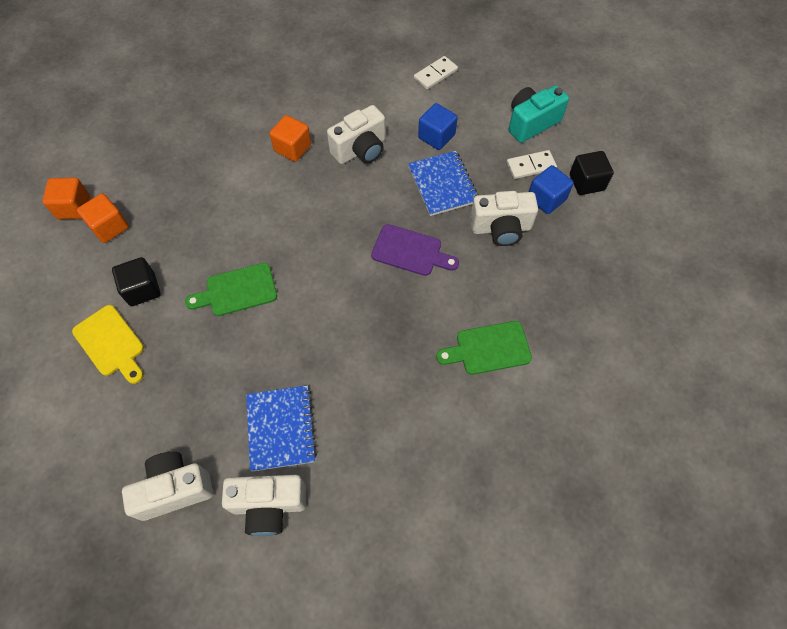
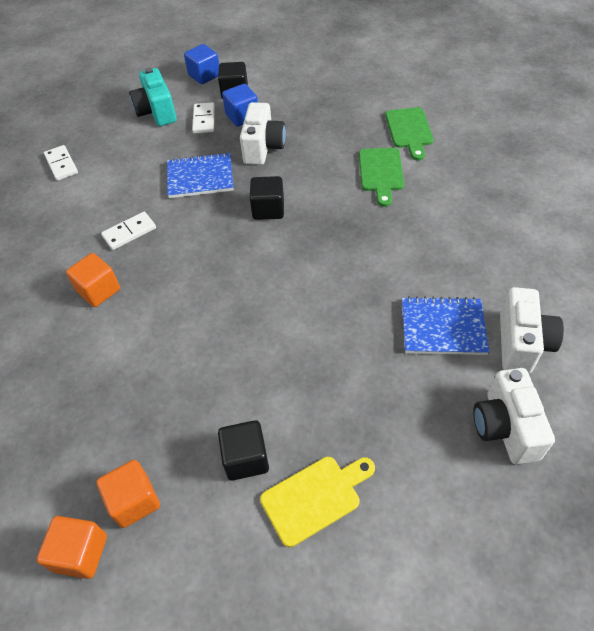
camera: 75 degrees left, 10 degrees down
(237, 291) = (274, 356): green cutting board -> green cutting board (409, 130)
(360, 150) = (129, 232): white camera -> white domino
(410, 251) = (268, 209): purple cutting board -> black cube
(436, 136) = (141, 174): blue cube -> blue cube (204, 75)

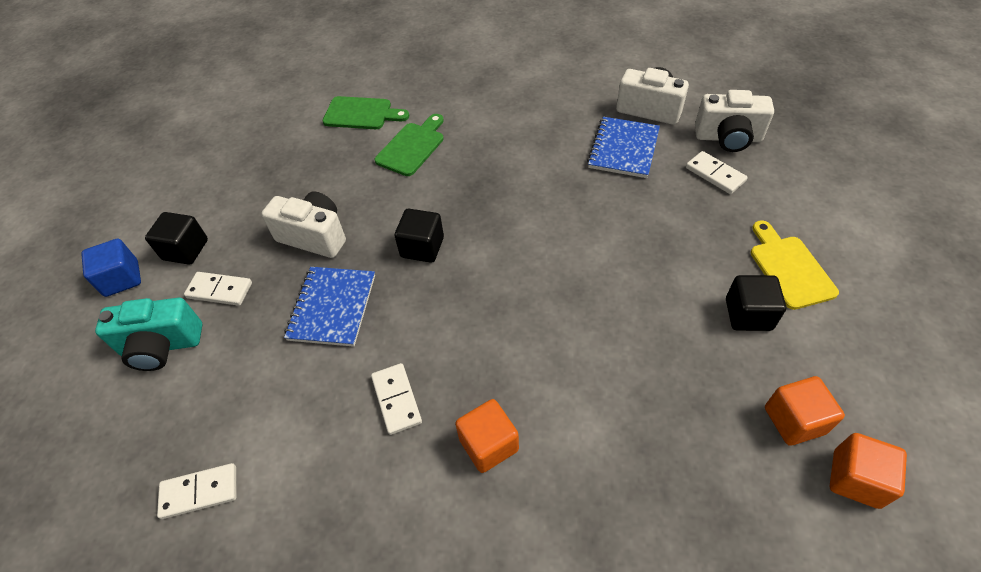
camera: 75 degrees left, 0 degrees up
(242, 116) = (242, 248): blue cube -> none
(381, 173) = (412, 147): green cutting board -> green cutting board turned 75 degrees counterclockwise
(435, 417) = (715, 174): none -> white domino

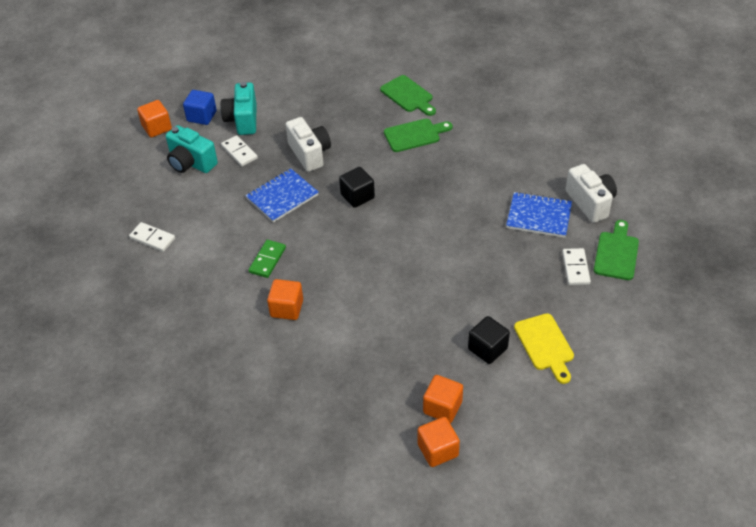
camera: 40 degrees right, 5 degrees down
(64, 332) = (157, 128): none -> orange cube
(185, 250) = (242, 120): black cube -> turquoise camera
(396, 399) = (267, 260): white domino -> green domino
(623, 149) = (539, 216): blue notebook -> blue notebook turned 45 degrees clockwise
(728, 138) = (616, 253): white camera -> green cutting board
(789, 268) = (545, 345): yellow cutting board -> yellow cutting board turned 135 degrees clockwise

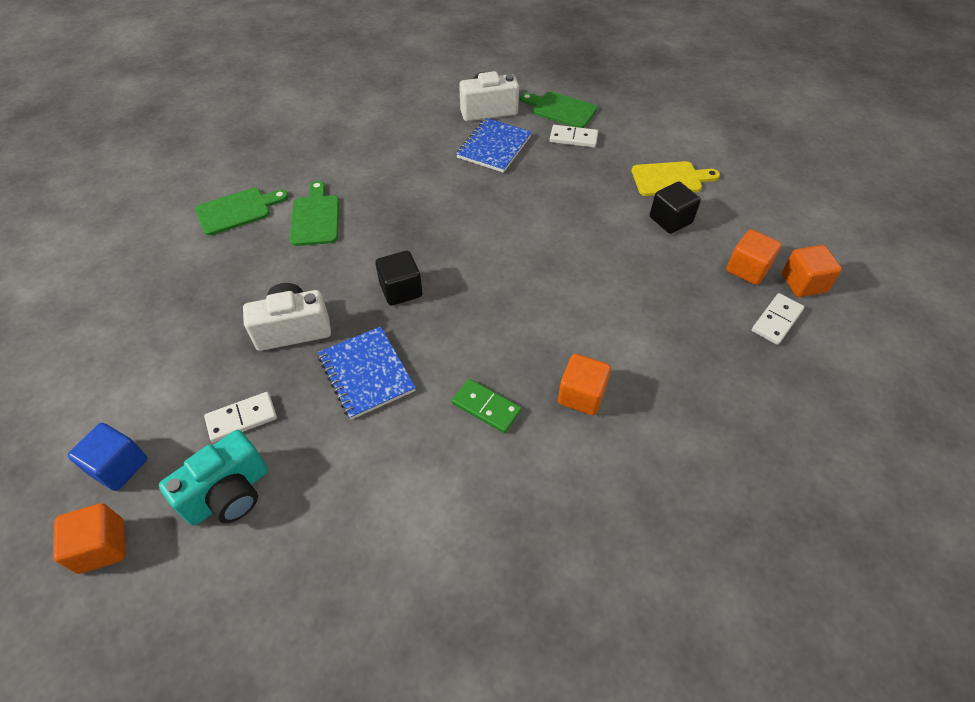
camera: 80 degrees left, 5 degrees up
(152, 238) = (388, 573): white domino -> white domino (776, 320)
(242, 120) = (167, 405): turquoise camera -> none

